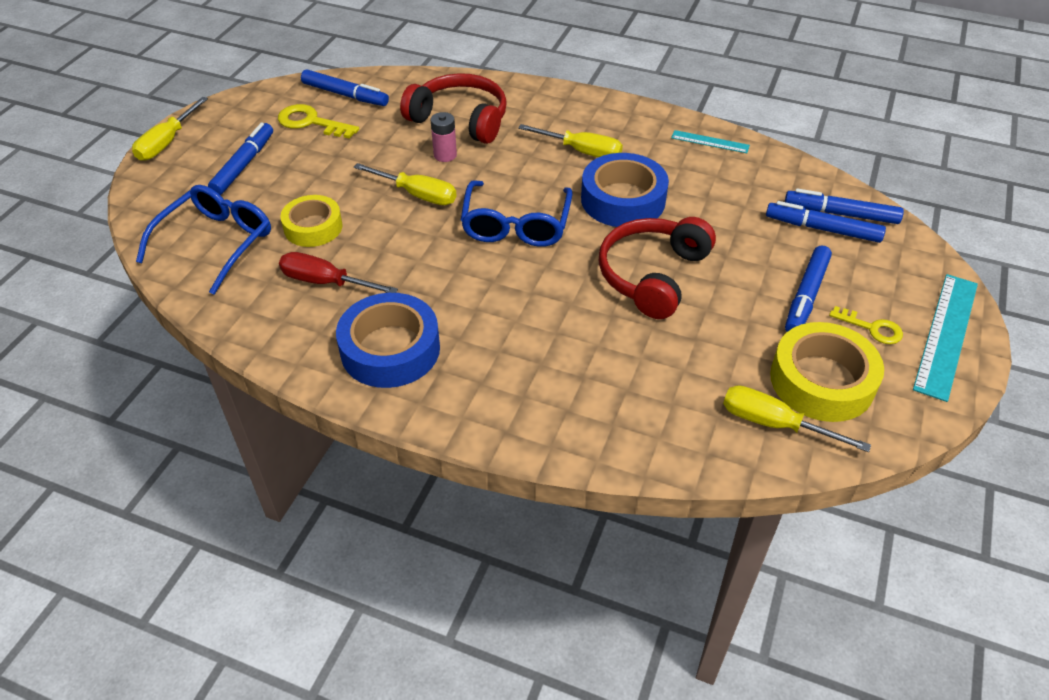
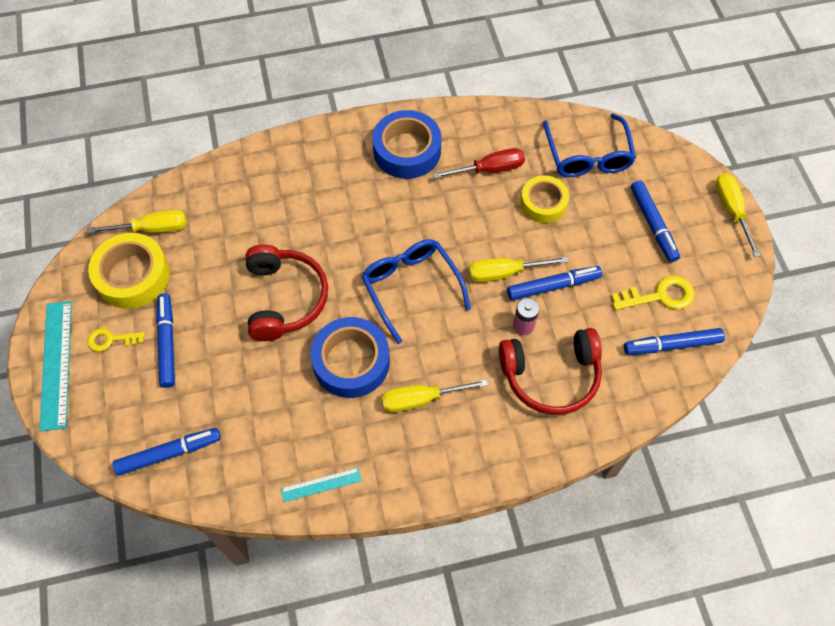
camera: 145 degrees right, 15 degrees up
(822, 229) = (178, 424): blue marker -> blue marker (553, 286)

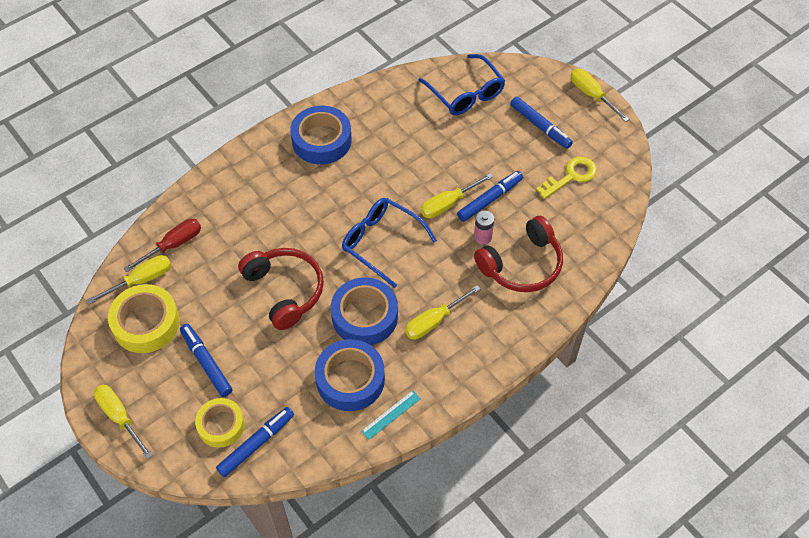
camera: 25 degrees left, 5 degrees down
(56, 364) = (120, 417): turquoise ruler -> yellow screwdriver
(111, 339) = (156, 379): yellow key -> none
(299, 425) = (350, 379): none -> blue tape
(489, 169) = (395, 131): red screwdriver -> red screwdriver (173, 245)
(543, 203) = (450, 141): yellow tape -> yellow tape (221, 425)
(672, 345) = (597, 207): blue marker -> none

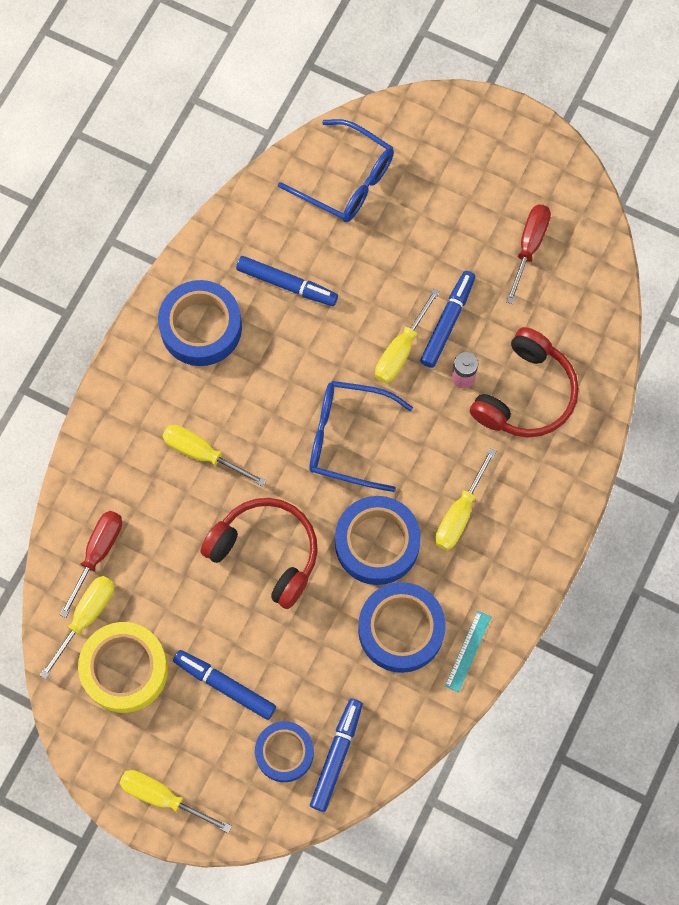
camera: 25 degrees left, 15 degrees up
(221, 425) = (284, 752): yellow tape -> blue tape
(540, 126) = (460, 190): blue marker -> blue marker (287, 284)
(571, 176) = (529, 247): yellow key -> red screwdriver
(592, 95) = (502, 117): yellow screwdriver -> yellow screwdriver (203, 454)

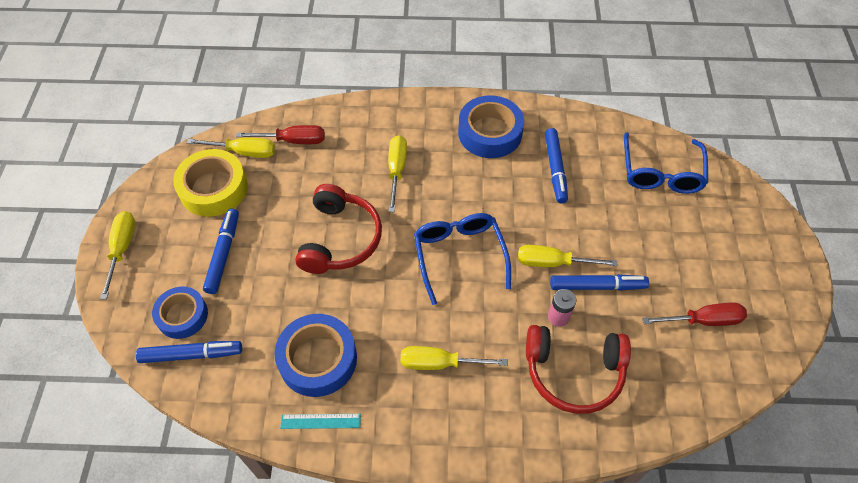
camera: 65 degrees right, 15 degrees down
(377, 543) = (383, 311): blue tape -> none

